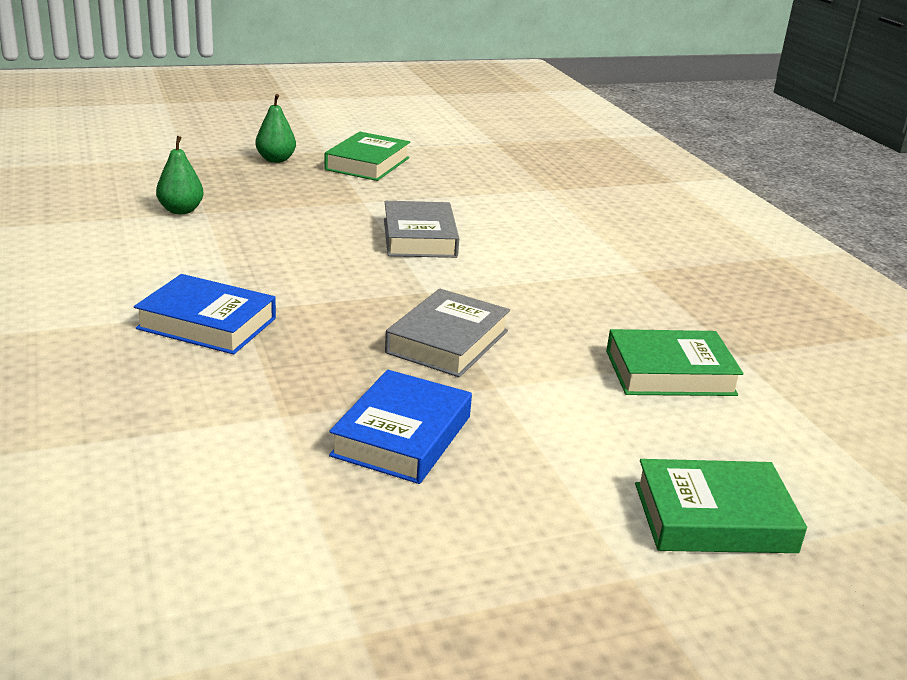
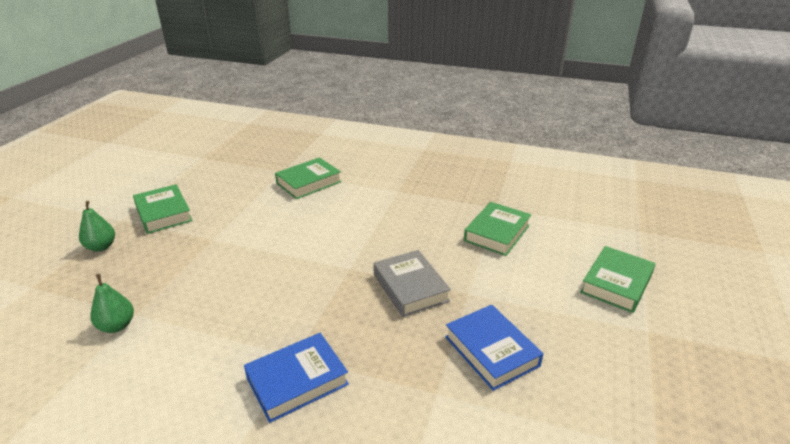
camera: 50 degrees left, 5 degrees up
(419, 238) = (285, 241): grey book -> none
(553, 211) = (308, 182): none -> green book

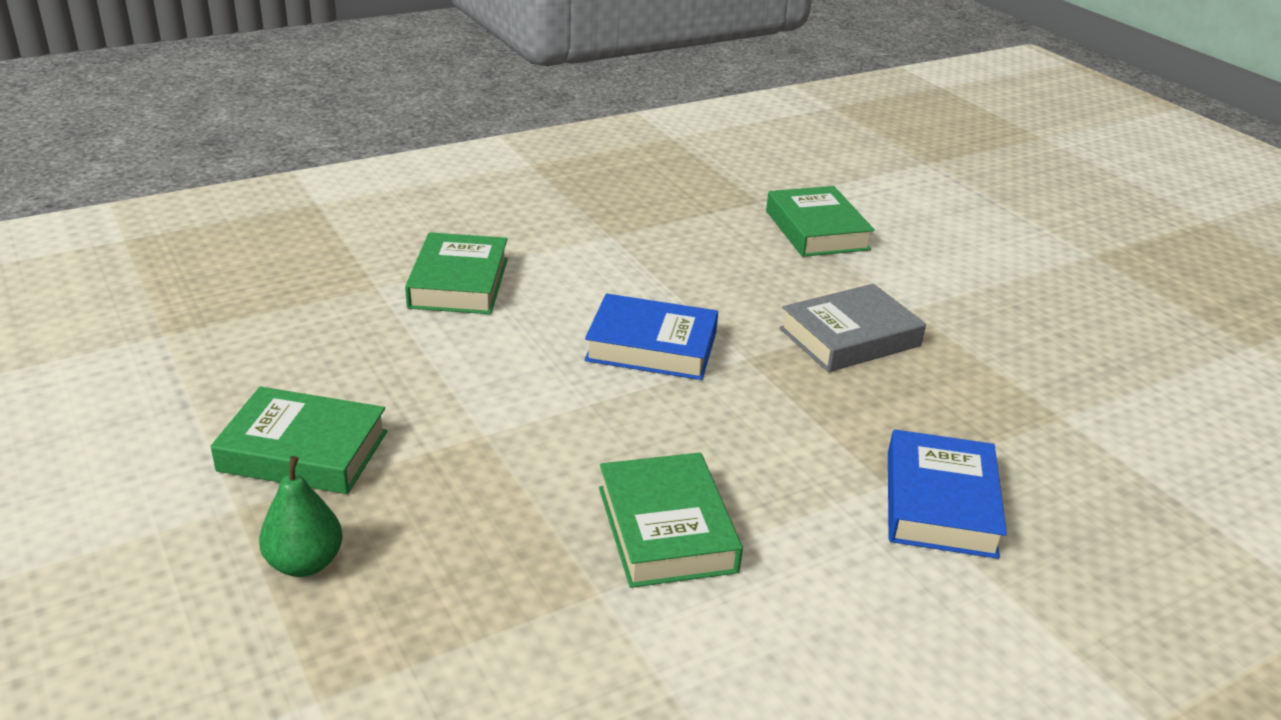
camera: 50 degrees left, 0 degrees up
(117, 326) = (606, 625): green pear -> none
(410, 288) = (850, 337): grey book -> grey book turned 45 degrees counterclockwise
(491, 351) = (1029, 349): blue book -> blue book (651, 346)
(616, 284) = (1001, 225): green book -> green book (666, 529)

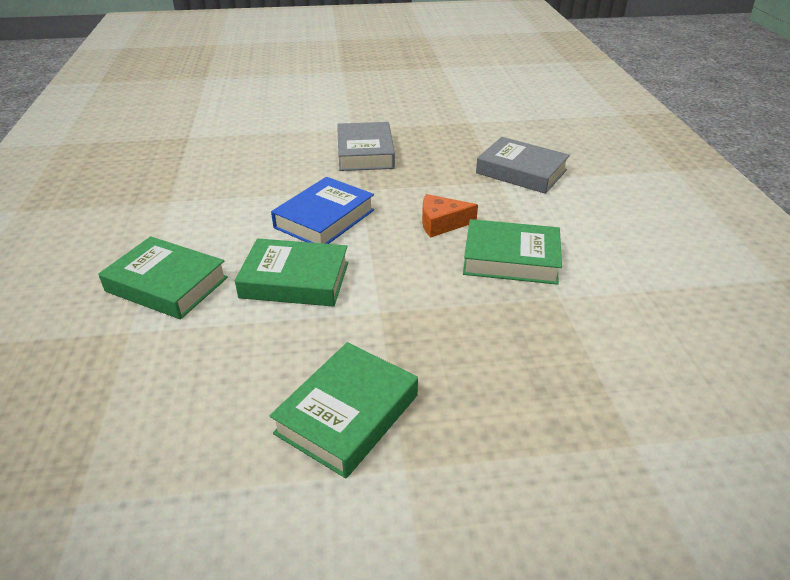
camera: 65 degrees left, 5 degrees up
(305, 563) = (490, 432): green pear -> none
(713, 446) = (441, 223): none -> orange cheese
(816, 230) = (243, 130): green book -> green book (295, 280)
(939, 503) = (521, 172): blue book -> grey book

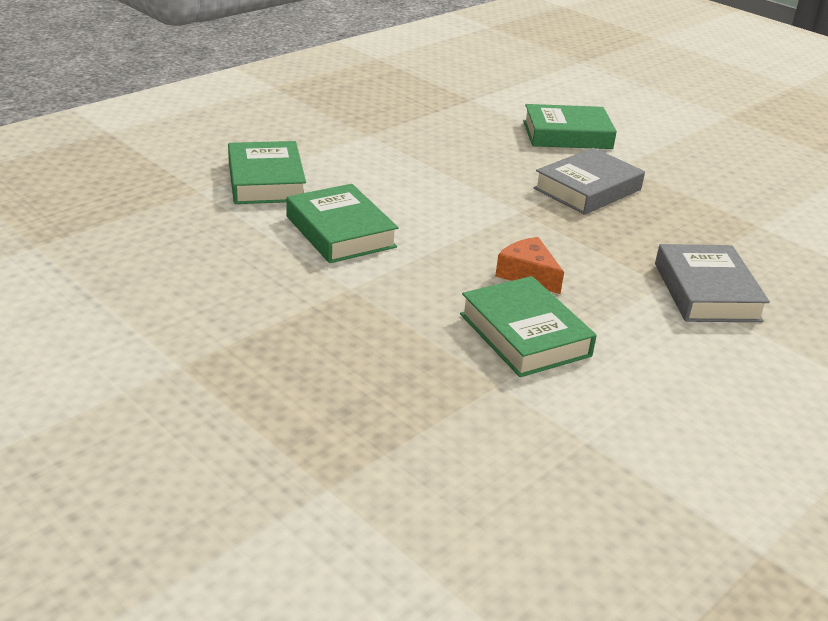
camera: 50 degrees right, 5 degrees down
(324, 219) = (445, 211): blue book -> none
(347, 414) = (211, 318): green book -> green book (567, 135)

